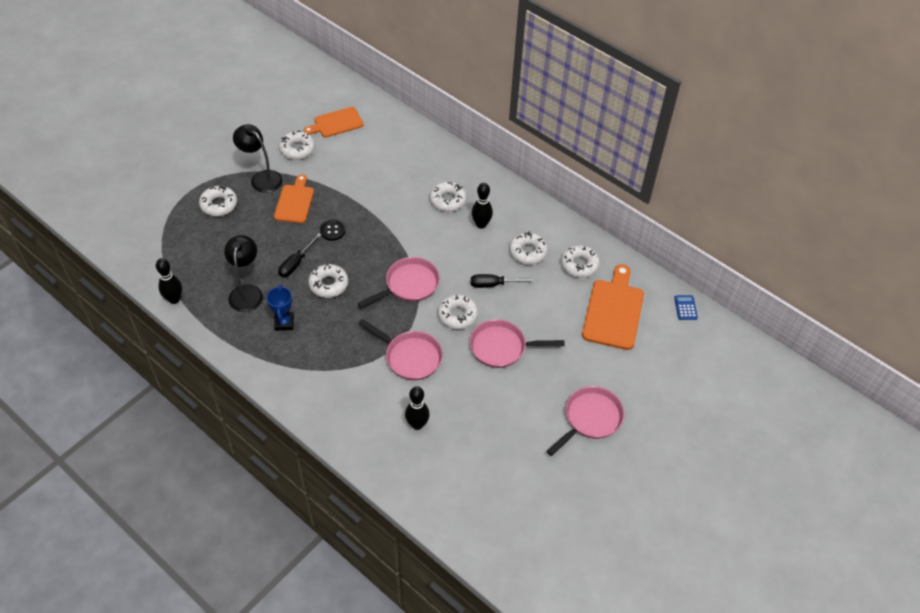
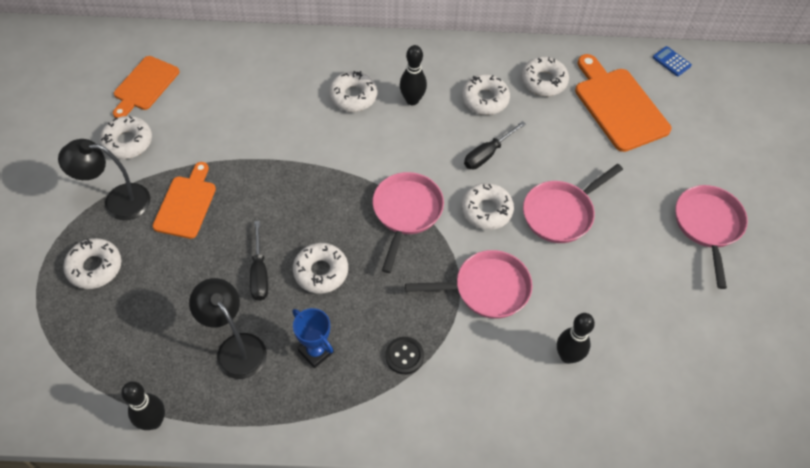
camera: 40 degrees left, 5 degrees up
(295, 202) = (186, 204): orange cutting board -> orange cutting board turned 45 degrees clockwise
(332, 231) = (263, 208): black button -> black button (404, 356)

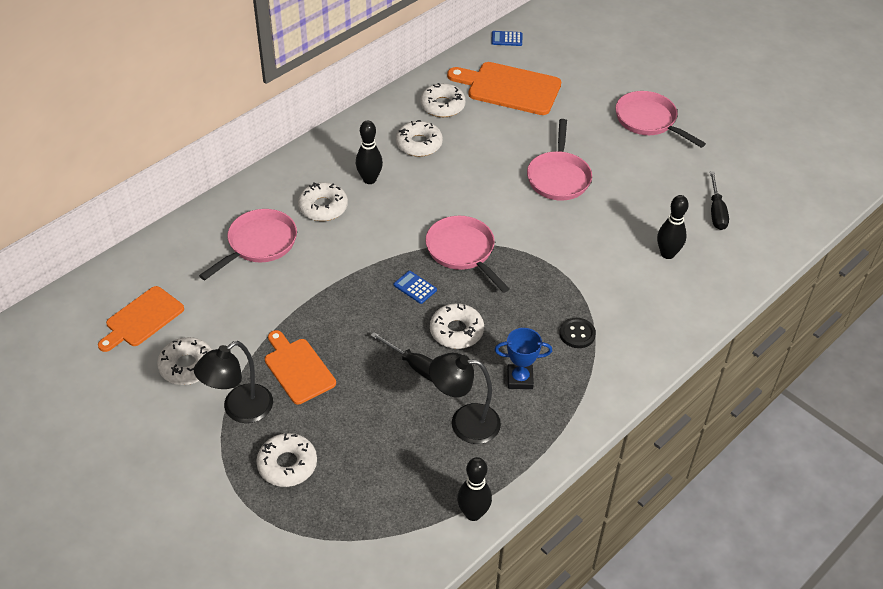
camera: 45 degrees left, 10 degrees down
(144, 85) = (142, 319): orange cutting board -> orange cutting board turned 60 degrees clockwise
(336, 212) = (415, 287): none -> blue calculator
(486, 210) = (512, 210): white donut -> none
(486, 289) = (573, 255): pink pan -> pink pan (259, 244)
(487, 154) = (466, 176): black screwdriver -> black screwdriver (716, 211)

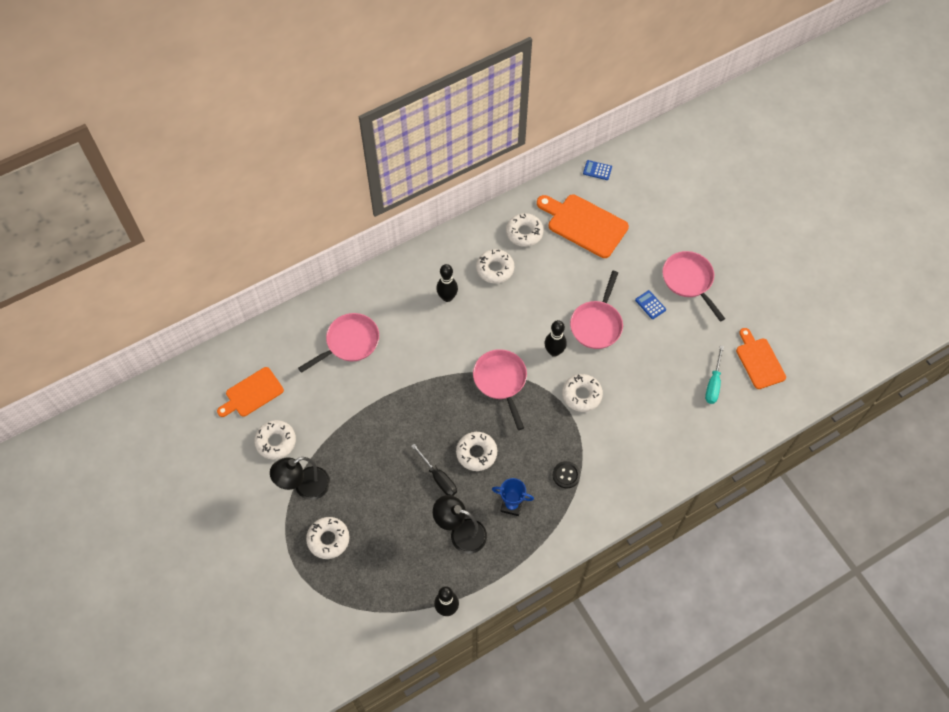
camera: 15 degrees right, 15 degrees up
(298, 368) = (353, 461): orange cutting board -> orange cutting board (759, 361)
(323, 207) = (405, 317): white donut -> white donut (581, 395)
(415, 287) = (456, 407): blue calculator -> blue calculator (650, 305)
(667, 254) = (660, 416): black bowling pin -> black bowling pin (554, 351)
(716, 211) = (713, 383): black screwdriver -> turquoise screwdriver

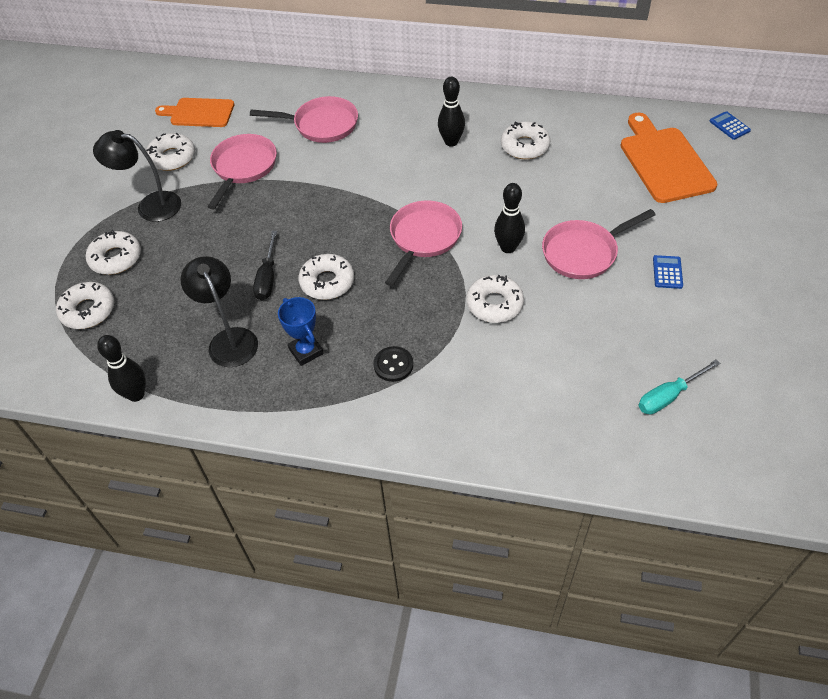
camera: 45 degrees right, 10 degrees down
(524, 233) = (589, 134): white donut -> white donut (88, 310)
(689, 280) = (742, 278): pink pan -> pink pan (243, 168)
(759, 361) = (758, 413): orange cutting board -> none

